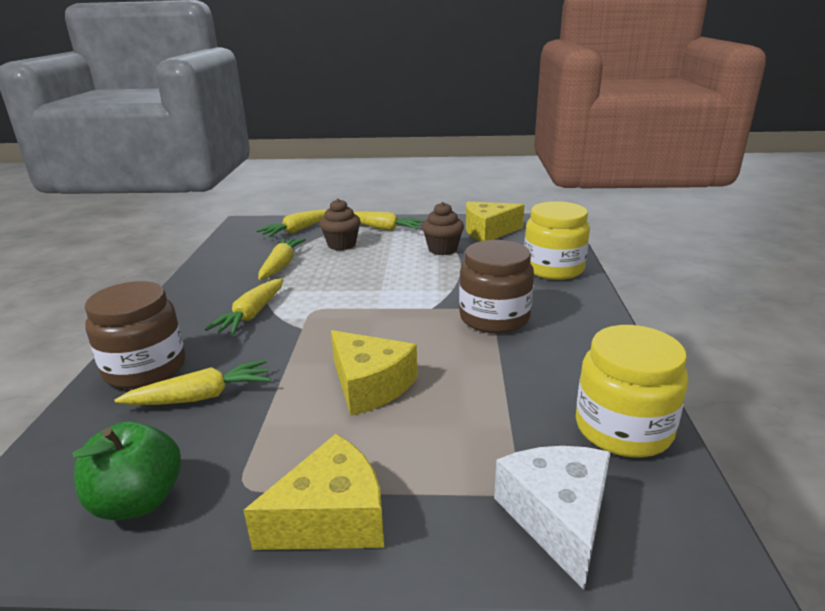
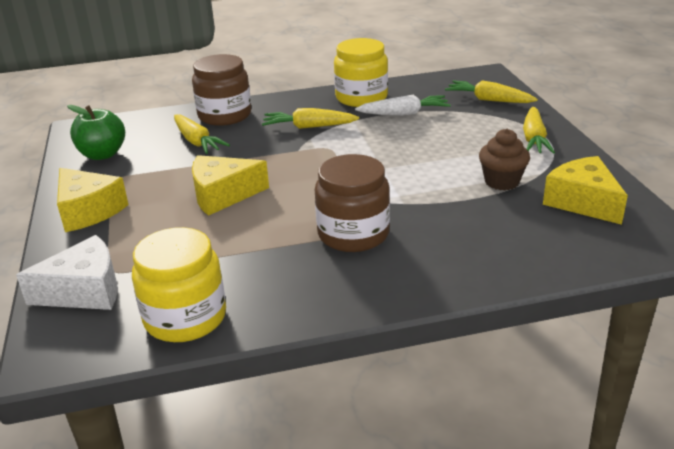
camera: 75 degrees right, 5 degrees up
(281, 265) = (404, 114): yellow carrot -> white carrot
(341, 245) = (470, 128): brown cupcake -> none
(370, 385) = (222, 195): yellow cheese -> yellow cheese turned 45 degrees clockwise
(553, 268) = (499, 259): yellow jar -> yellow jar (361, 97)

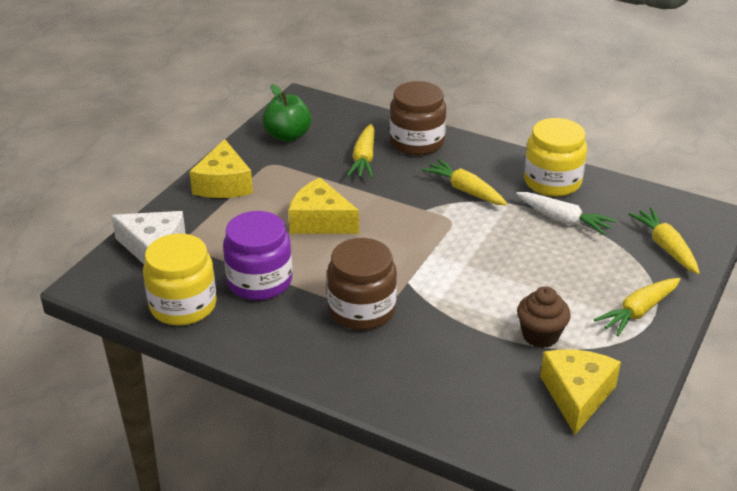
camera: 40 degrees right, 5 degrees up
(233, 261) = (259, 281): none -> purple jar

